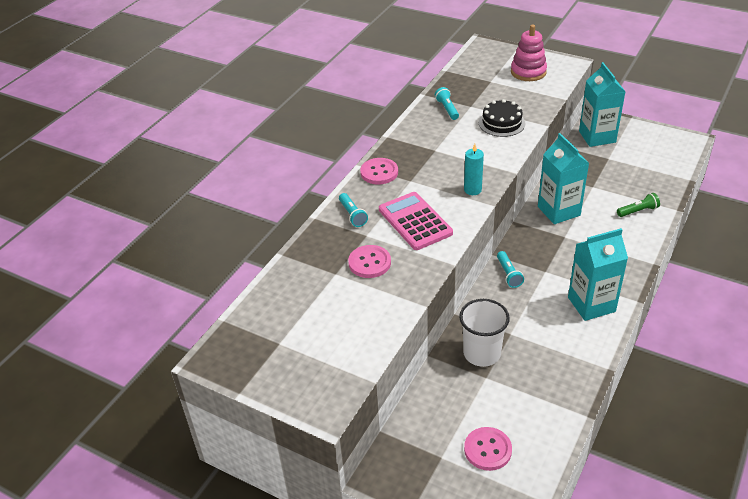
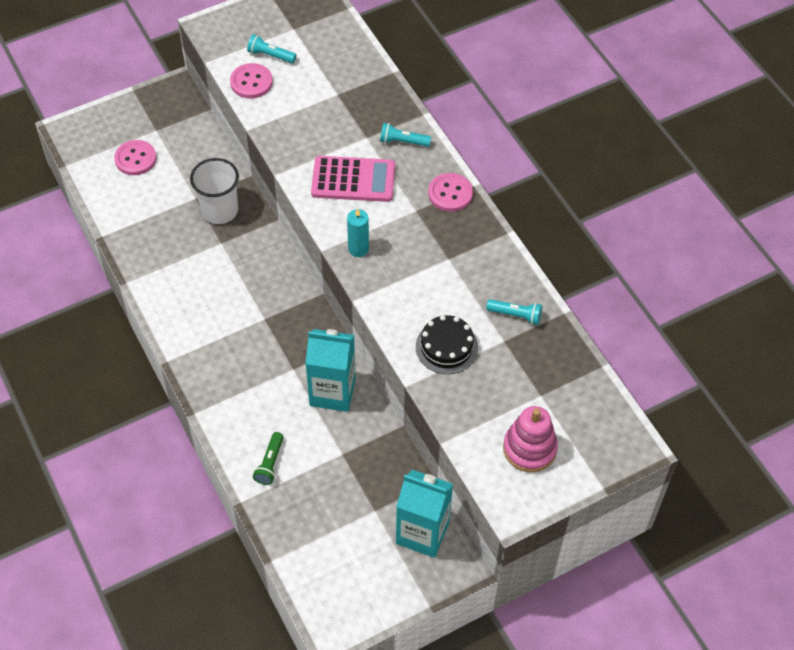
camera: 120 degrees right, 15 degrees up
(369, 263) = (329, 121): pink button -> pink button (251, 82)
(508, 274) = (286, 288): turquoise flashlight -> turquoise flashlight (270, 55)
(591, 304) = (196, 323): turquoise carton -> none

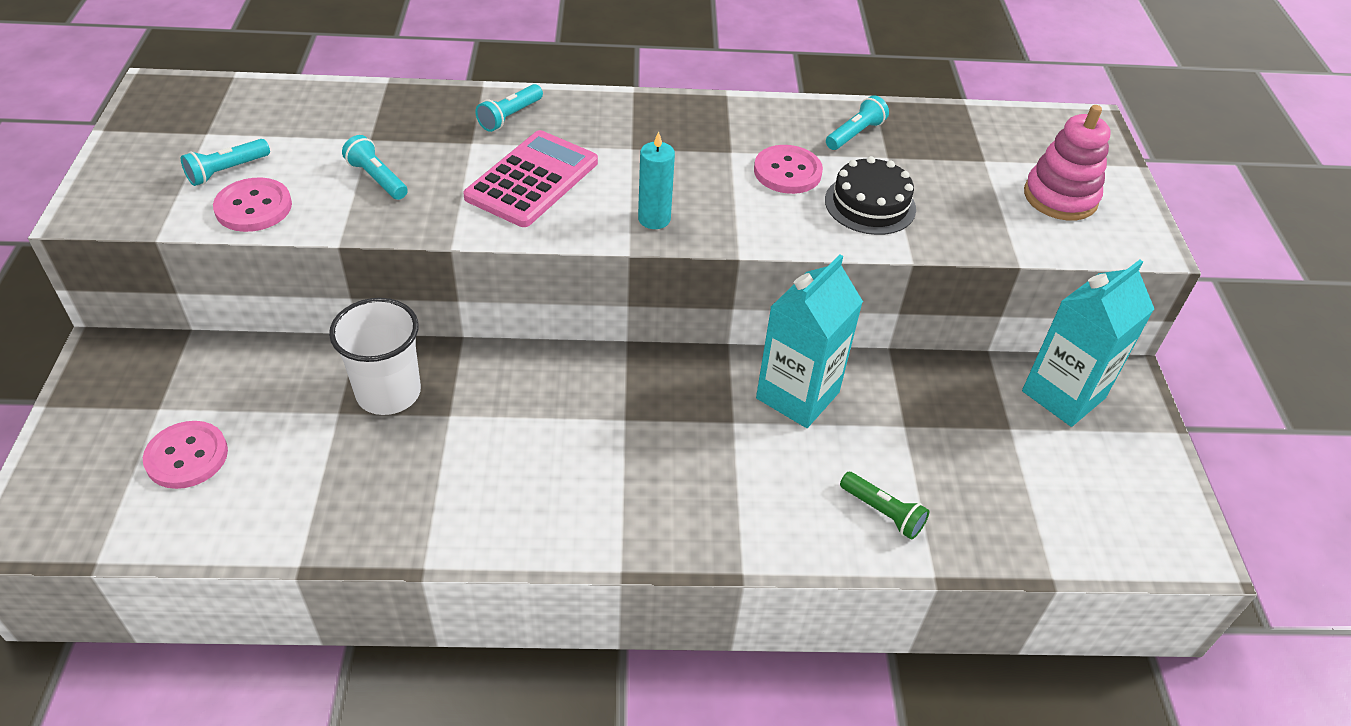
camera: 65 degrees left, 10 degrees down
(307, 115) = (377, 178): none -> turquoise flashlight
(450, 193) = (629, 112): pink button -> pink button (787, 172)

